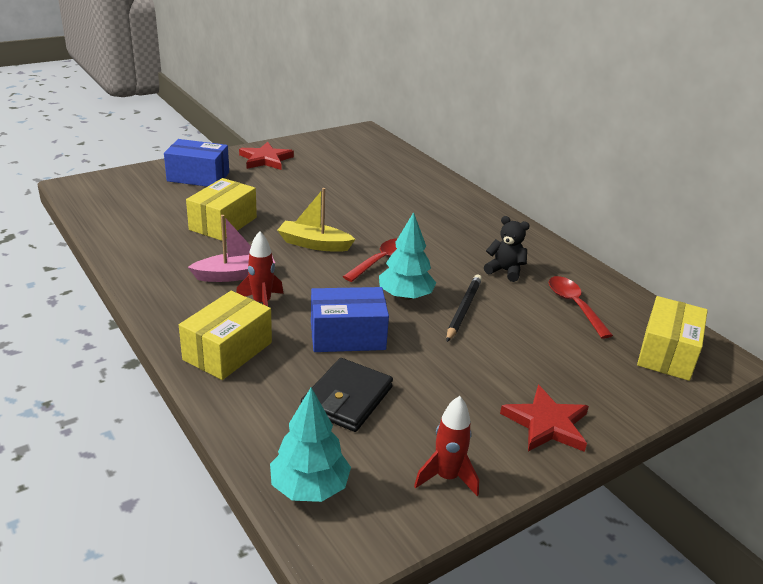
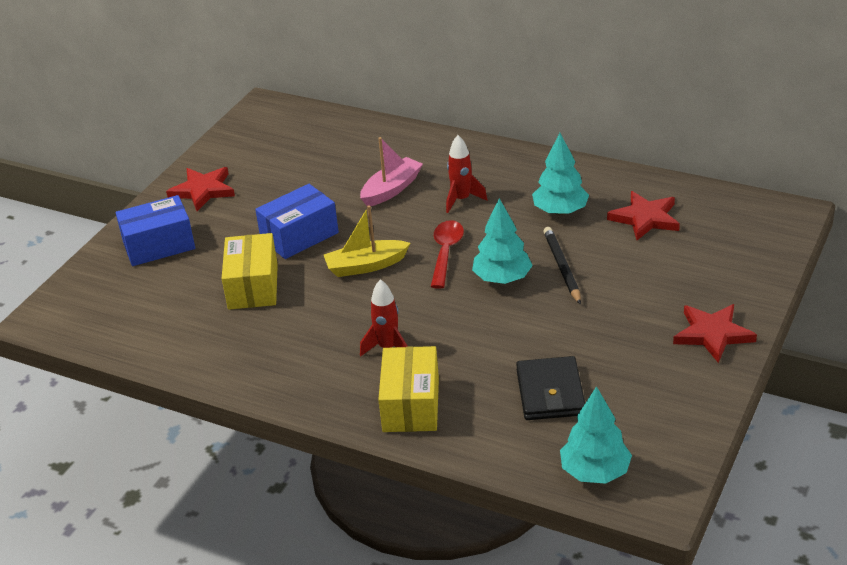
camera: 25 degrees left, 5 degrees up
(235, 275) = (331, 333): pink boat -> pink boat (391, 189)
(347, 336) = (493, 340): blue box -> blue box (299, 236)
(447, 477) = (681, 412): red rocket -> red rocket (461, 200)
(505, 271) = (560, 211): black teddy bear -> turquoise tree
(574, 305) = (645, 218): red spoon -> red star
(667, 353) = (749, 228): yellow box -> none

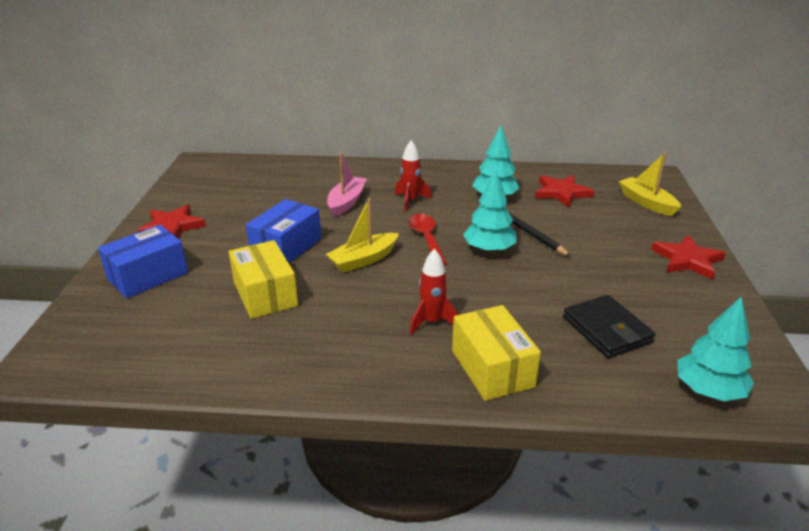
camera: 25 degrees left, 5 degrees down
(738, 251) = (647, 203): none -> yellow boat

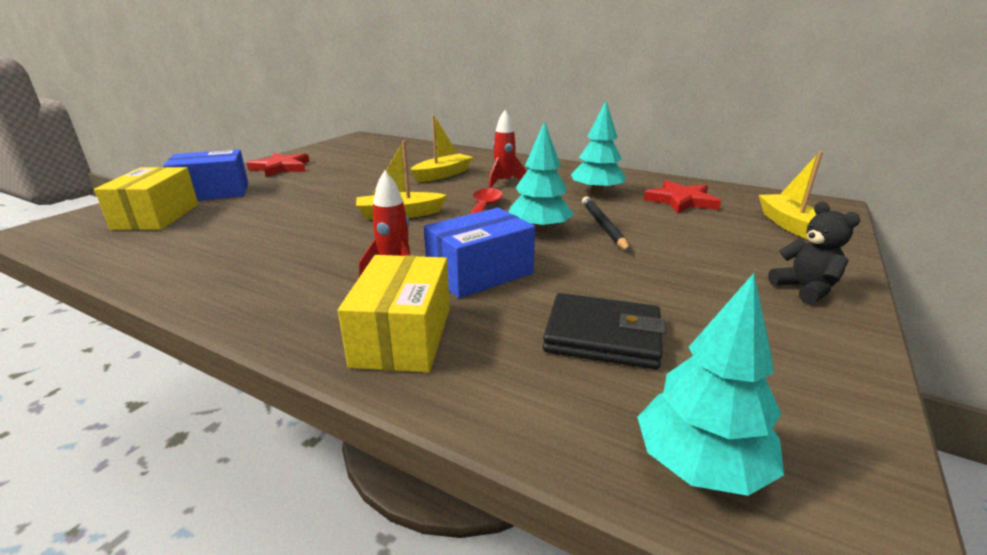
camera: 25 degrees right, 5 degrees down
(265, 294) = (278, 221): yellow box -> yellow box (156, 216)
(286, 247) = (346, 194): blue box -> blue box (480, 273)
(346, 202) = (442, 175): pink boat -> yellow boat
(607, 330) = (603, 336): black wallet -> black wallet turned 75 degrees counterclockwise
(687, 260) = (805, 289): red star -> black teddy bear

